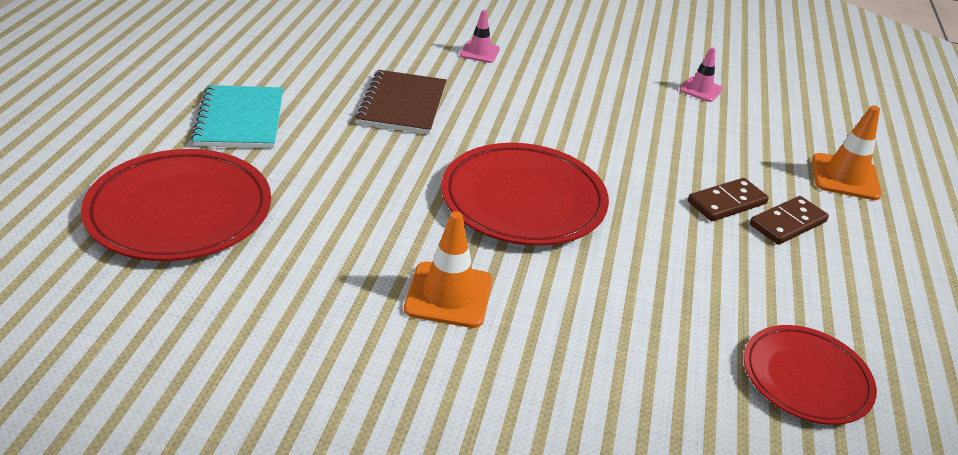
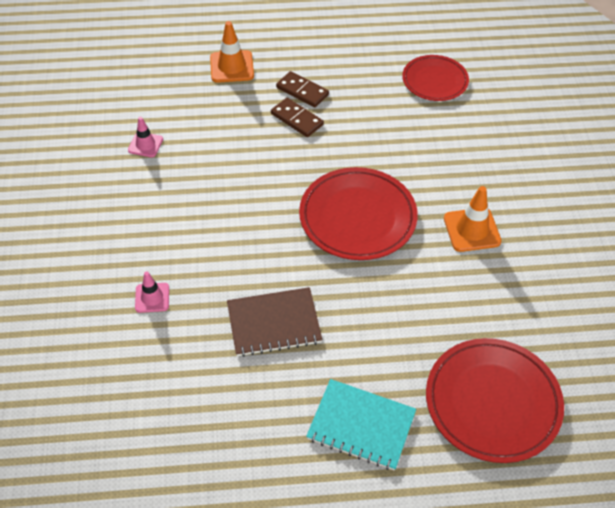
camera: 105 degrees left, 15 degrees up
(240, 120) = (361, 426): turquoise notebook -> turquoise notebook turned 45 degrees clockwise

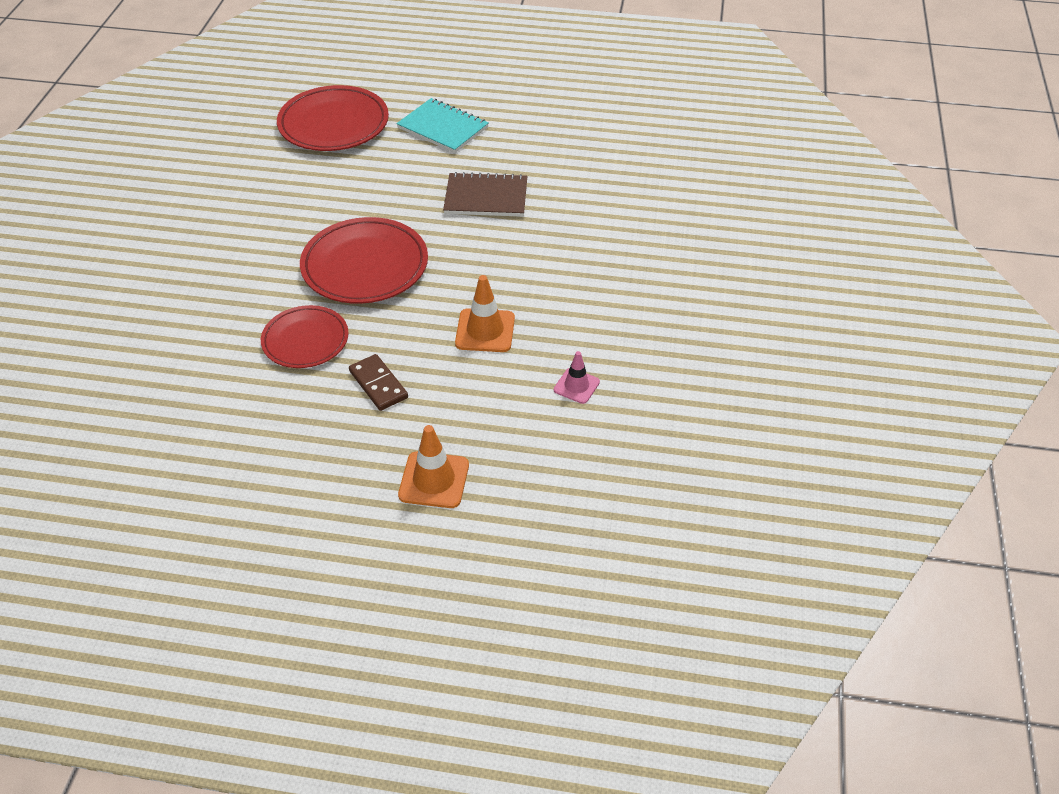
camera: 165 degrees left, 5 degrees down
(152, 298) = (593, 233): pink traffic cone -> none
(302, 91) = (353, 422): brown domino -> none
(435, 81) = (173, 404): red plate -> red plate (305, 340)
(472, 230) = (258, 236): orange traffic cone -> orange traffic cone (485, 331)

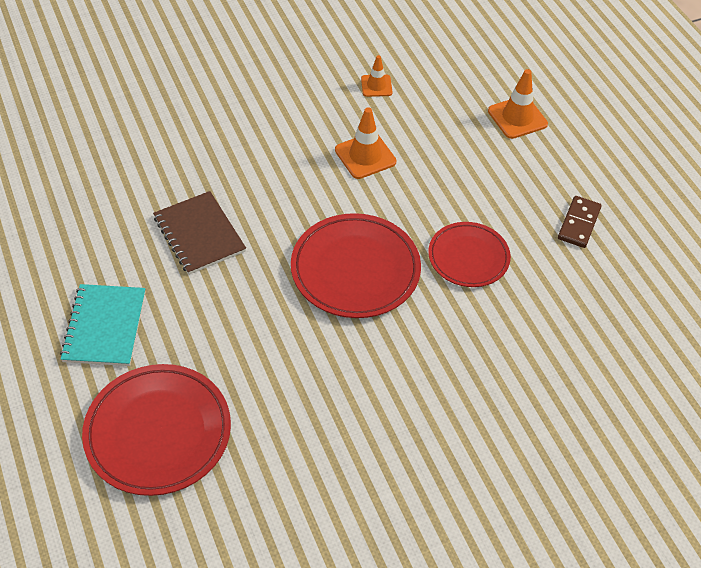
camera: 125 degrees left, 5 degrees up
(378, 384) = (469, 188): brown domino -> brown domino (578, 223)
(576, 386) = (376, 86): pink traffic cone -> orange traffic cone

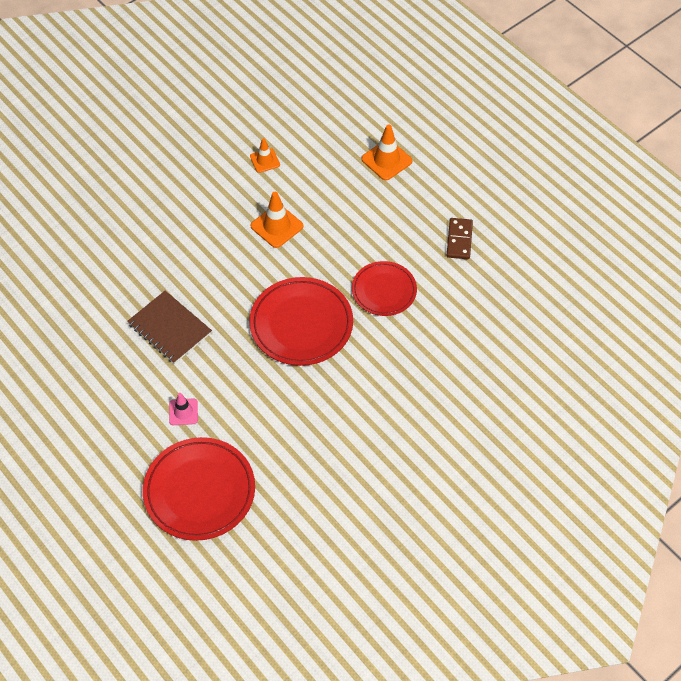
camera: 15 degrees left, 5 degrees up
(105, 326) = (126, 423): turquoise notebook -> none
(177, 332) = (183, 412): none -> pink traffic cone

